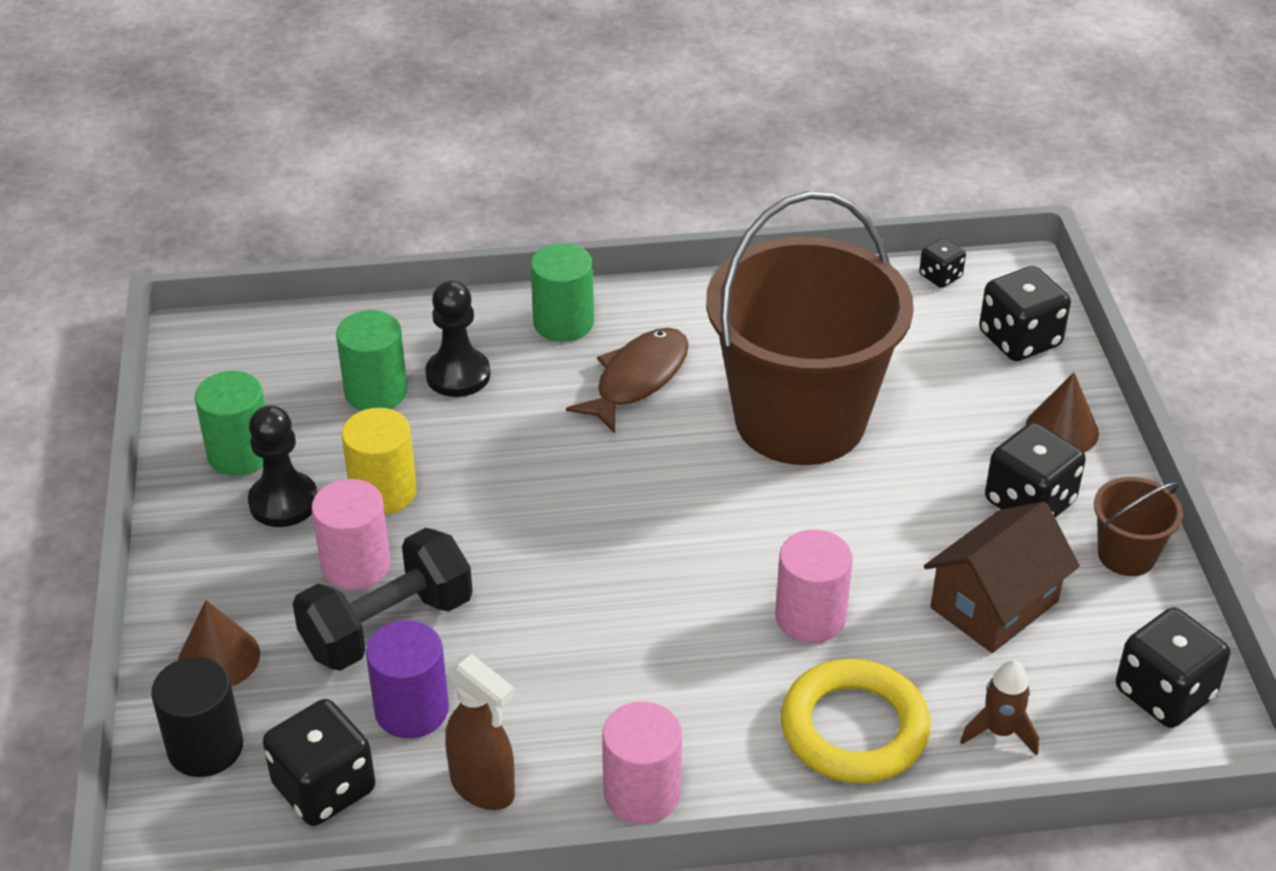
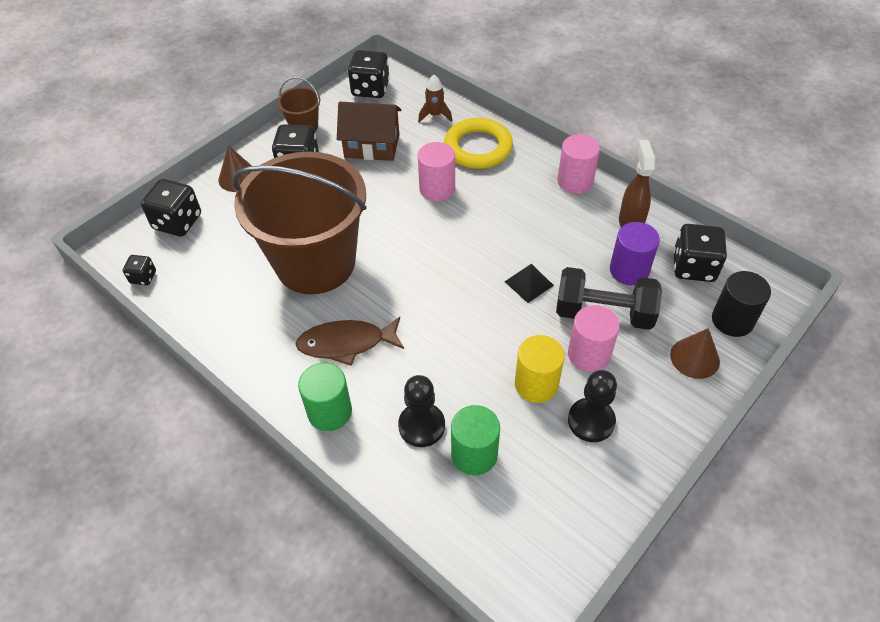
camera: 130 degrees left, 10 degrees up
(240, 454) = (586, 475): green cylinder -> none
(523, 590) = (529, 283): none -> black pyramid

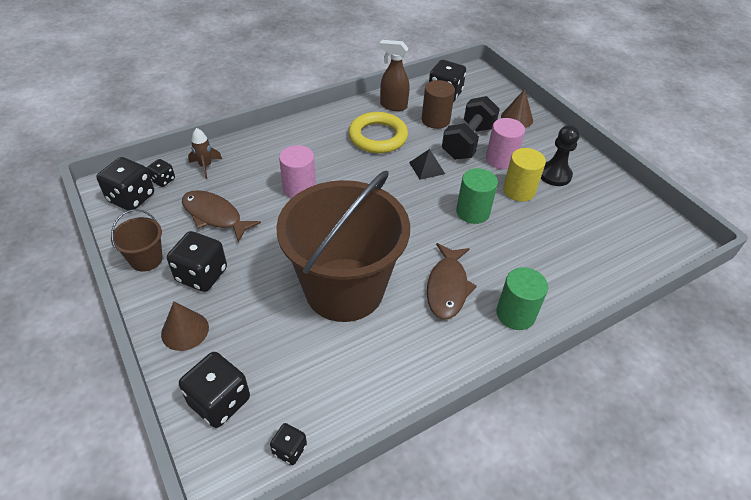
camera: 75 degrees left, 5 degrees down
(372, 146) = (215, 216): brown house -> brown fish
(402, 97) = (163, 180): none -> black dice
(421, 426) = (541, 260): black pawn -> none
(474, 454) = (571, 237): green cylinder -> green cylinder (472, 212)
(478, 148) = (266, 153): yellow ring -> yellow ring (378, 137)
(575, 181) = (338, 116): pink cylinder -> none
(629, 270) = (435, 120): purple cylinder -> brown cylinder
(732, 320) = (493, 95): black cylinder -> none

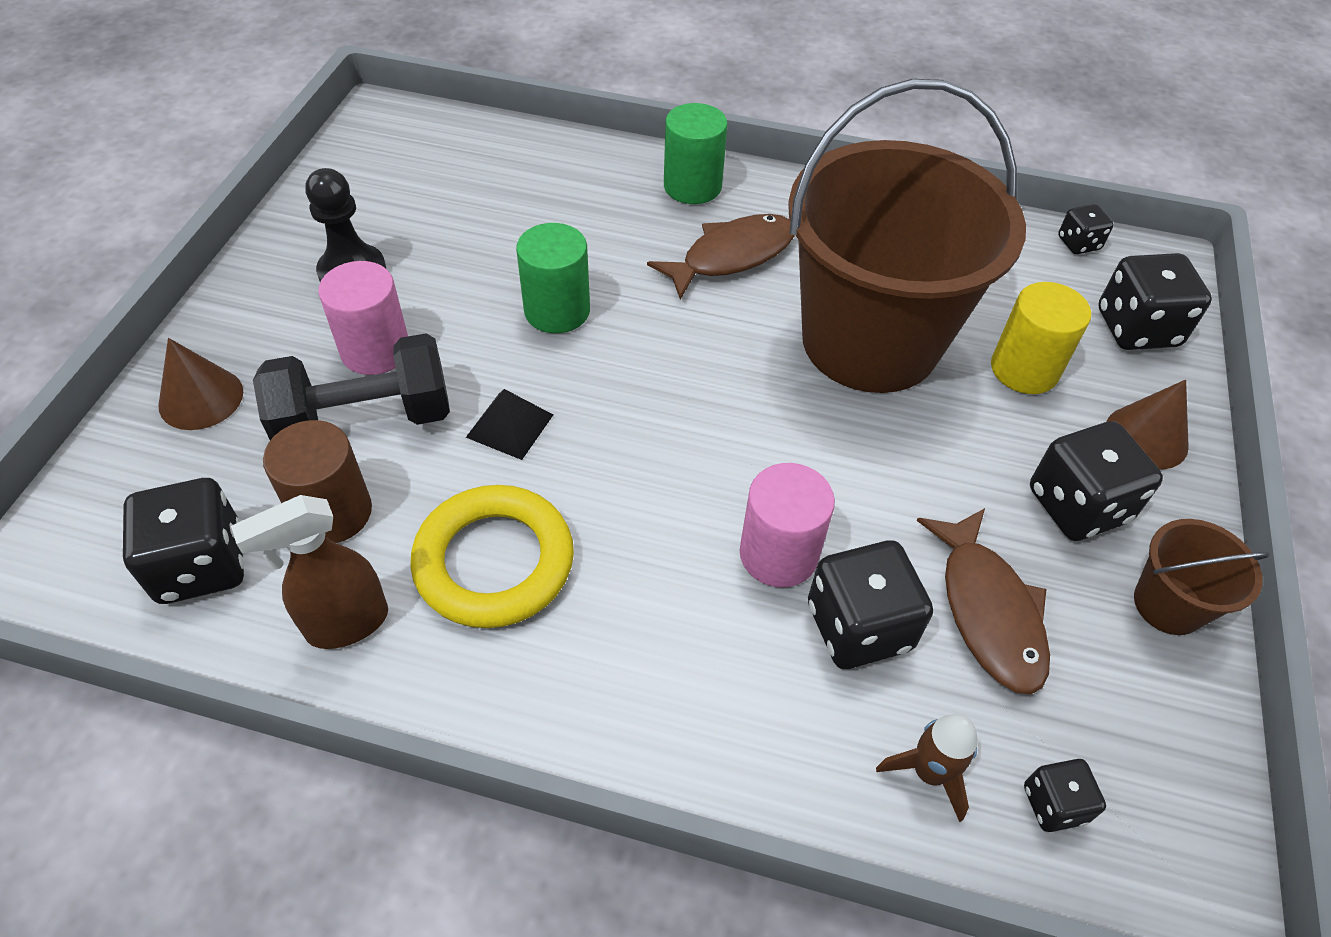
camera: 135 degrees left, 5 degrees up
(131, 198) = (1152, 799): black dice -> black dice (859, 627)
(393, 106) = (346, 624): brown spray bottle -> brown spray bottle turned 90 degrees clockwise
(519, 190) = (442, 290): yellow cylinder -> yellow cylinder (1024, 369)

